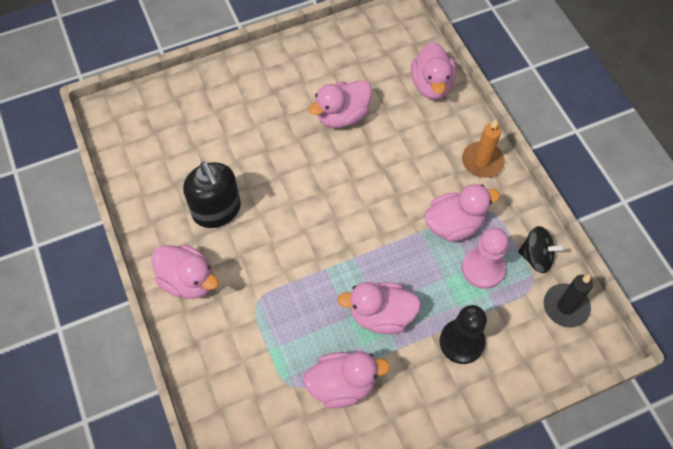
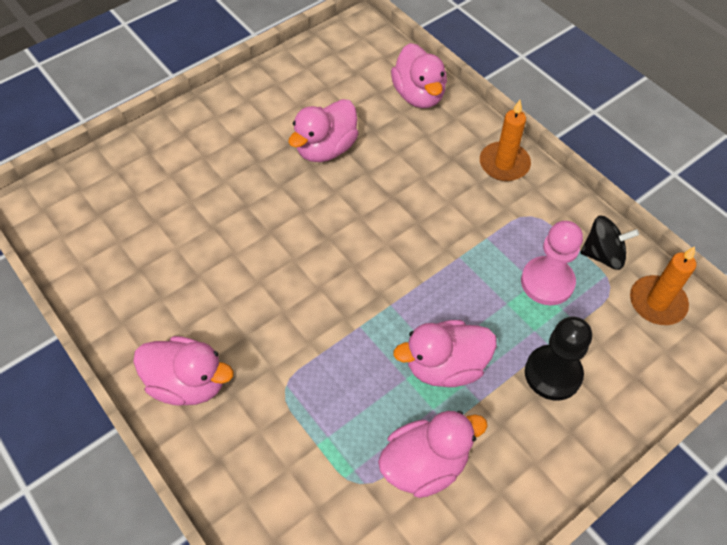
camera: 15 degrees left, 5 degrees down
(217, 210) = (203, 289): black soap dispenser -> none
(454, 224) = (496, 240): pink duck -> none
(565, 307) = (657, 302): black candle -> orange candle

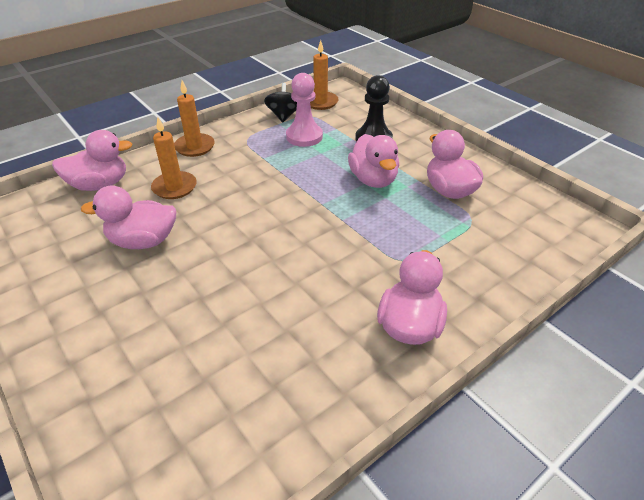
camera: 90 degrees left, 15 degrees down
(326, 149) = (143, 241): pink duck -> pink duck turned 135 degrees clockwise
(417, 158) = (174, 187): none -> orange candle

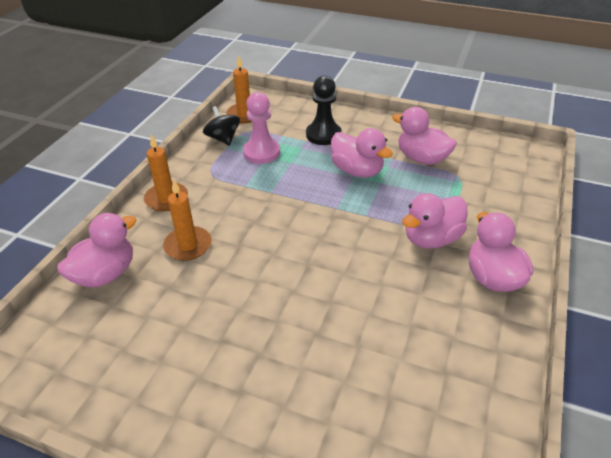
camera: 30 degrees left, 0 degrees up
(143, 241) = (212, 309): pink duck -> pink duck (431, 239)

